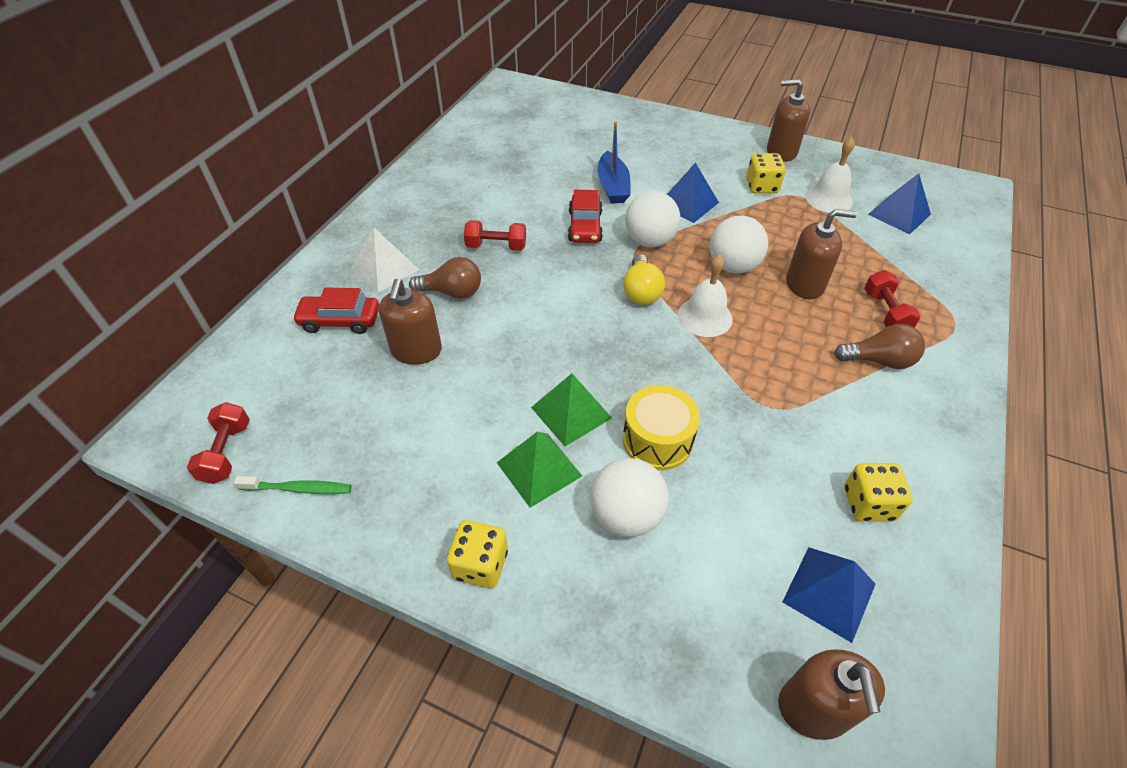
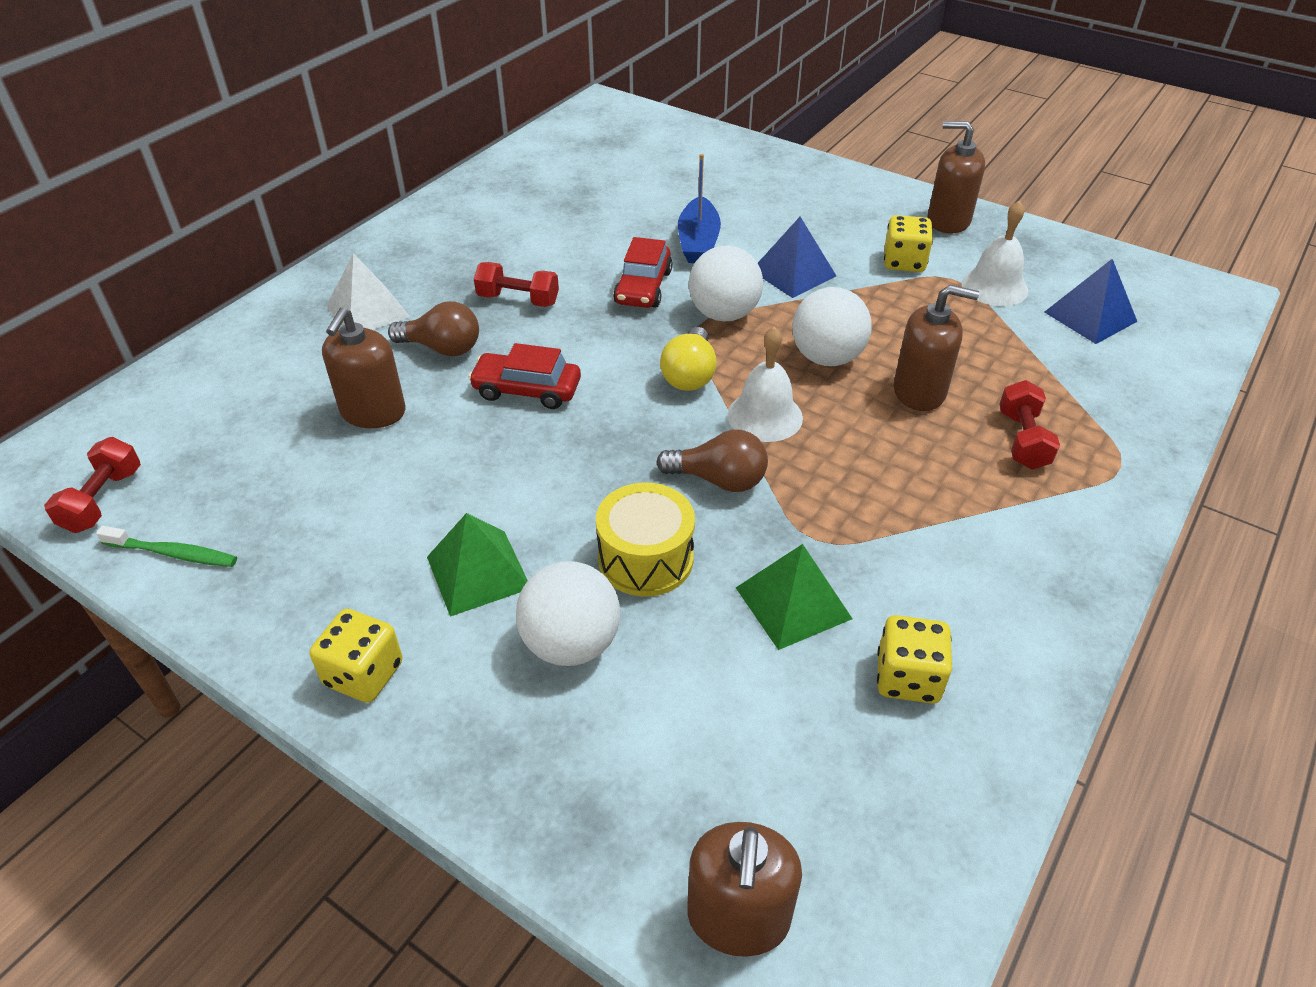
camera: 10 degrees right, 5 degrees down
(340, 321) = (291, 366): red car -> red car (527, 390)
(571, 412) = (544, 510): green pyramid -> green pyramid (793, 602)
(829, 592) = (811, 779): blue pyramid -> none
(879, 360) = (990, 500): brown light bulb -> brown light bulb (719, 480)

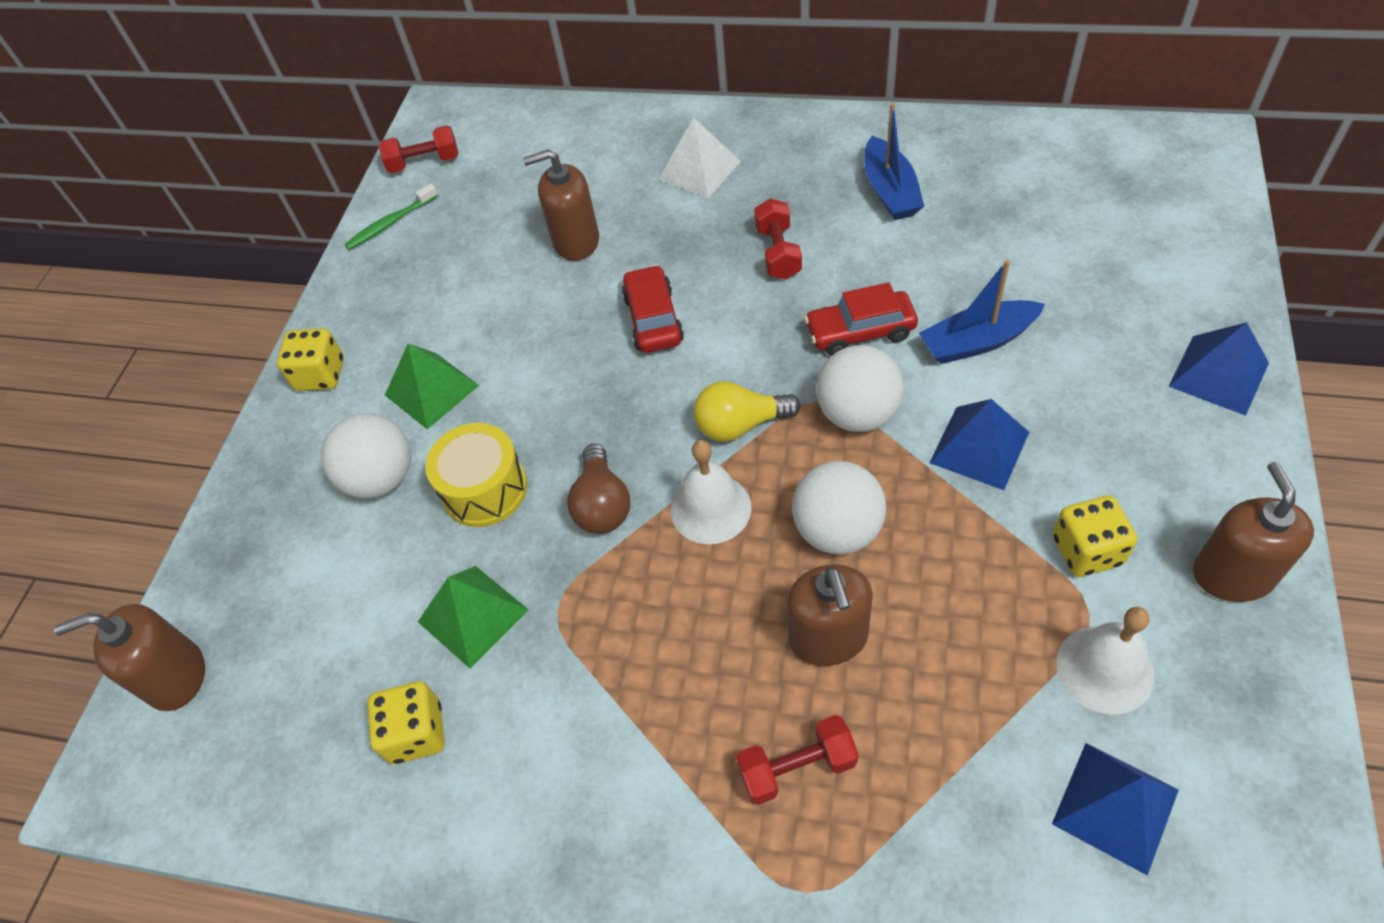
camera: 75 degrees right, 10 degrees up
(173, 553) = (391, 223): green toothbrush -> green toothbrush turned 60 degrees clockwise
(442, 348) = (678, 239): brown light bulb -> none
(509, 228) = (890, 191): none -> blue boat
(798, 171) = (1218, 374): none -> blue pyramid

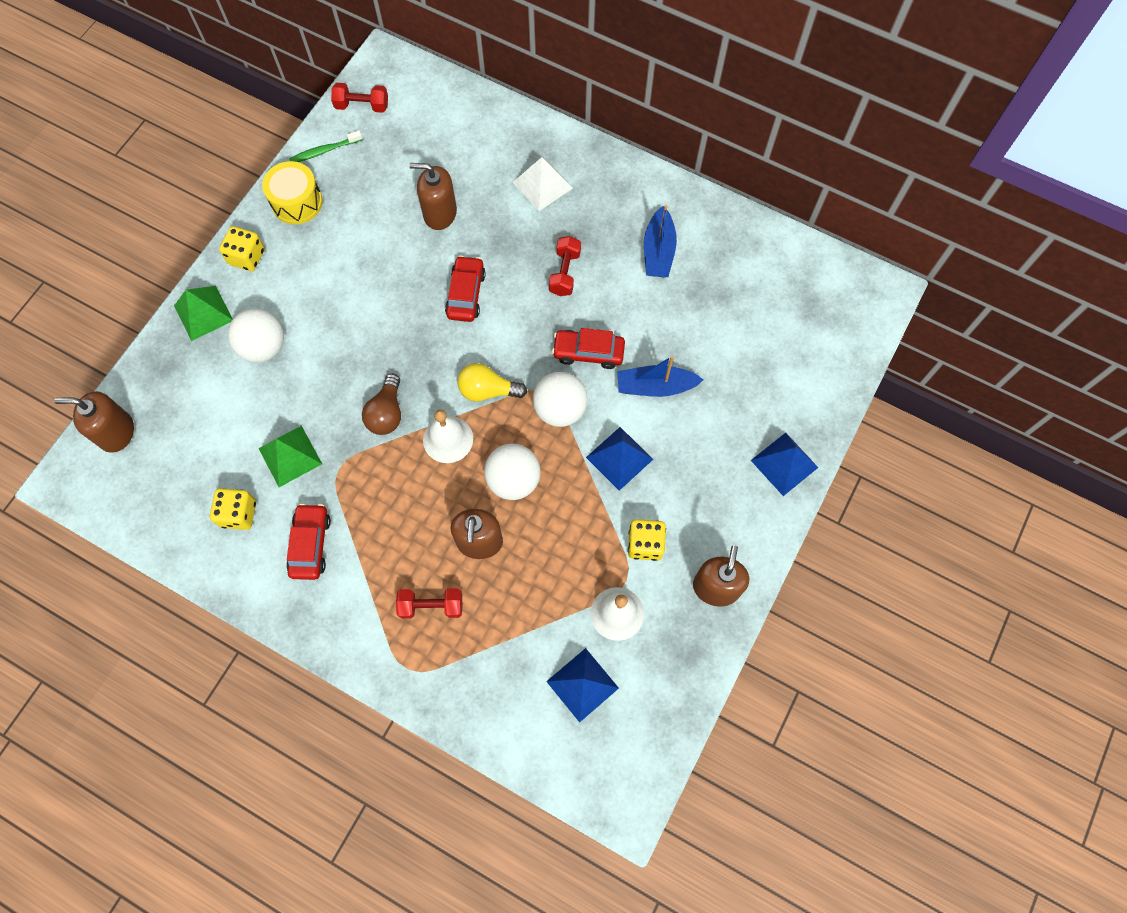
camera: 10 degrees right, 15 degrees up
(431, 390) = (312, 295): green pyramid -> green pyramid (203, 313)
(484, 489) = (322, 377): yellow drum -> yellow drum (297, 202)
(554, 740) = (310, 544): none -> red car

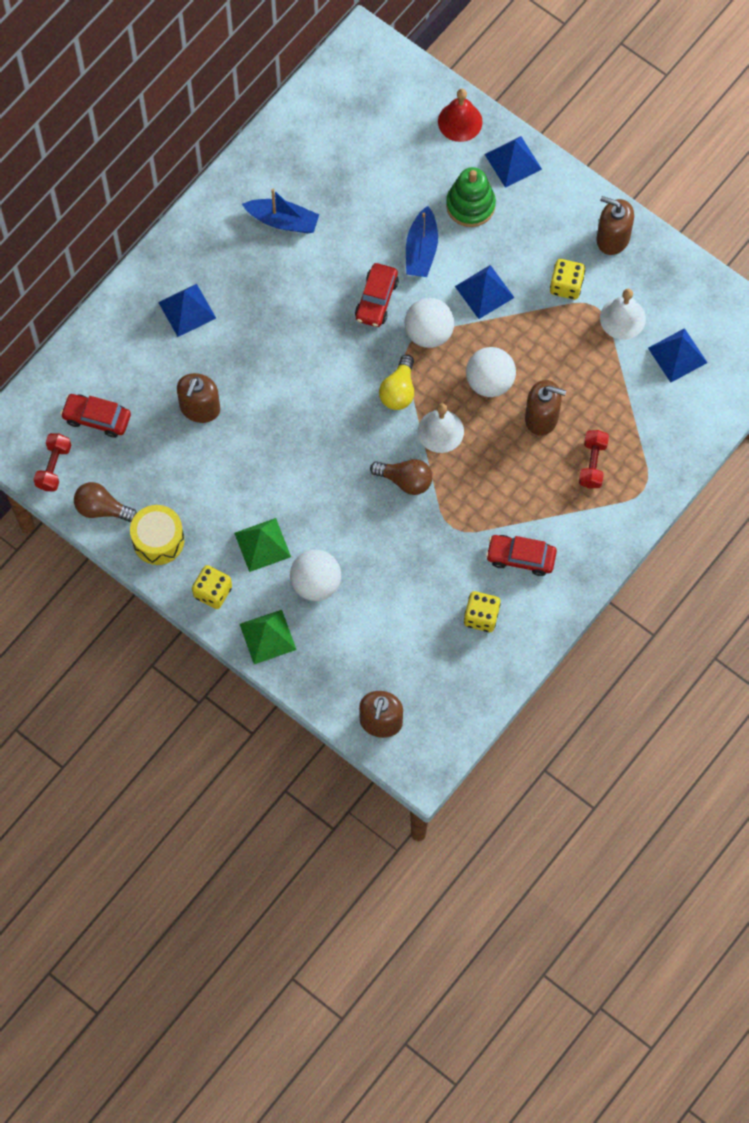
camera: 80 degrees left, 0 degrees up
(290, 456) = (433, 568): green pyramid -> green pyramid (262, 544)
(324, 151) = (102, 508): green toothbrush -> brown light bulb
(466, 294) = (294, 396): red car -> red car (97, 418)
(543, 185) = (187, 310): white pyramid -> blue pyramid
(565, 273) = (289, 306): red dumbbell -> none
(720, 428) = (470, 205): none -> green stacking toy
(818, 401) = (460, 121): none -> red bell

